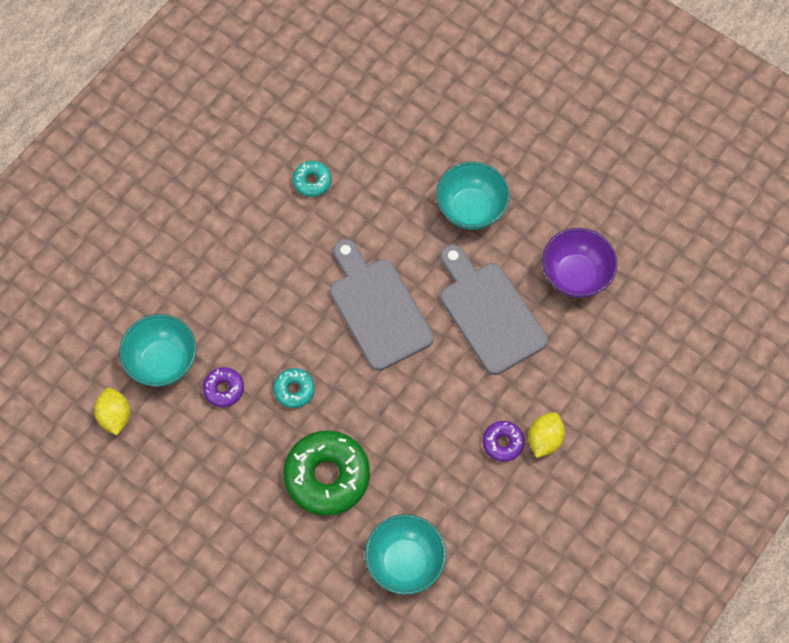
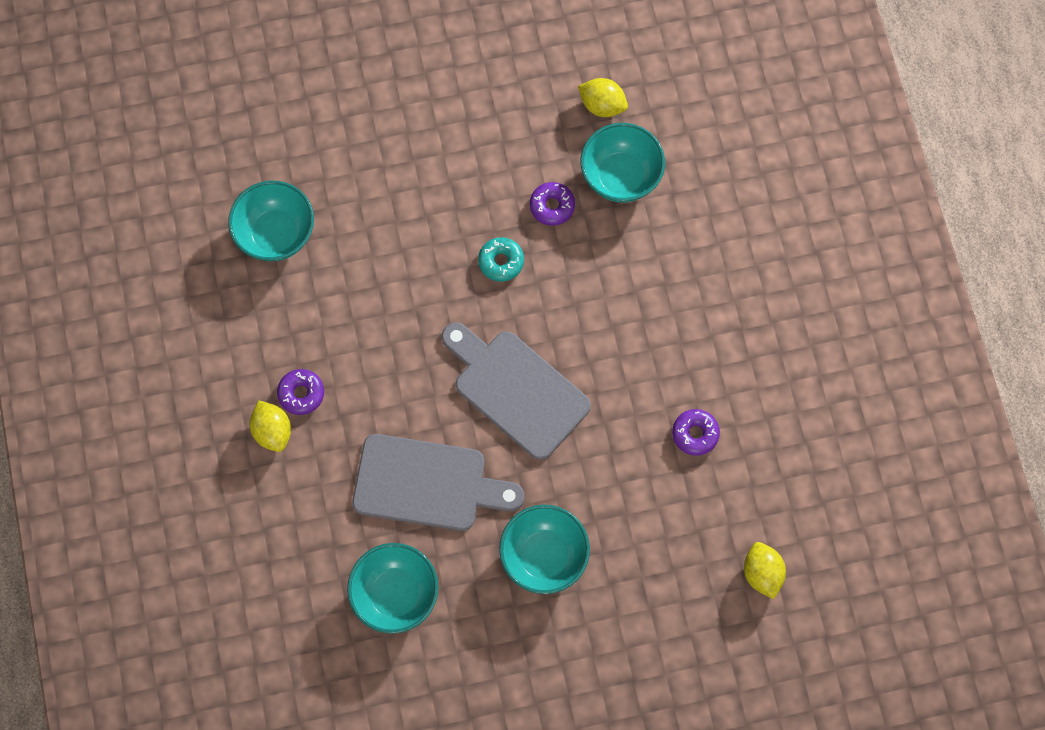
camera: 130 degrees right, 5 degrees up
(312, 181) = (695, 434): turquoise donut -> purple donut
(327, 476) = (401, 229): green donut -> none
(369, 83) = (762, 573): none -> yellow lemon
(377, 309) = (516, 390): grey cutting board -> grey cutting board turned 150 degrees counterclockwise
(575, 275) = (395, 594): purple bowl -> turquoise bowl

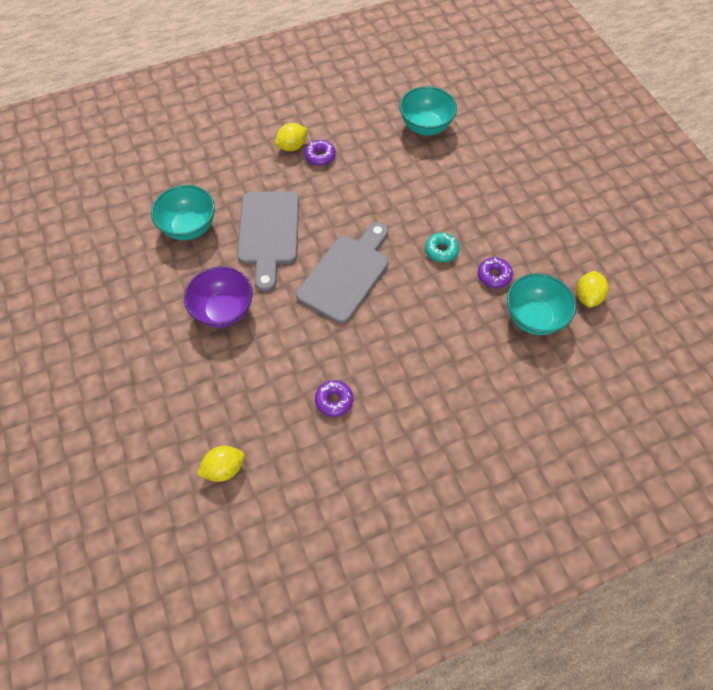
camera: 80 degrees right, 10 degrees down
(544, 556) = (224, 310): turquoise bowl -> purple bowl

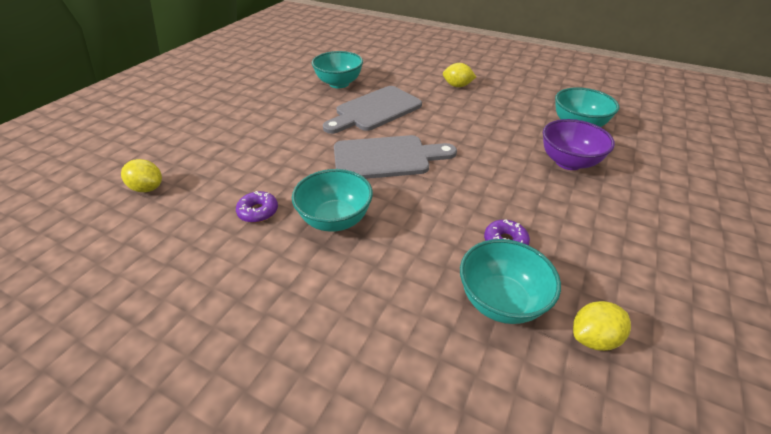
camera: 50 degrees right, 20 degrees down
(224, 310) = (289, 124): purple bowl -> purple bowl (568, 162)
(320, 156) = (468, 98): purple donut -> none
(389, 355) = (335, 220): none -> turquoise bowl
(441, 250) = (480, 194): turquoise donut -> none

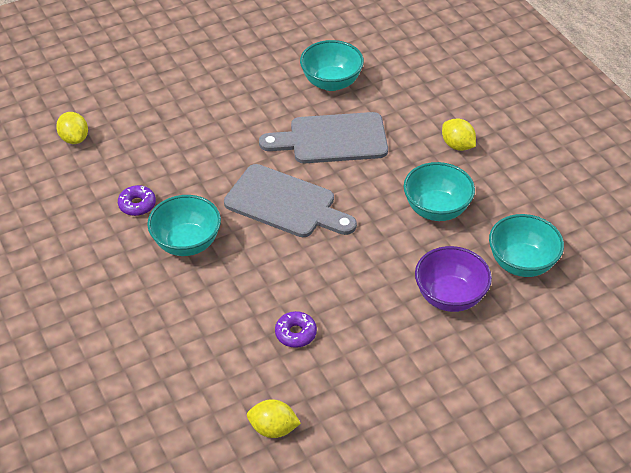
camera: 35 degrees right, 5 degrees up
(500, 301) = (240, 371): turquoise bowl -> turquoise bowl (436, 209)

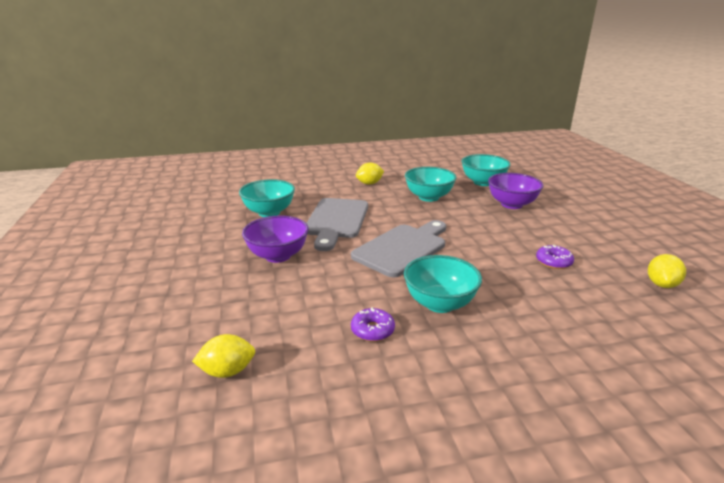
camera: 75 degrees left, 20 degrees down
(239, 116) = (278, 256): none -> purple bowl

